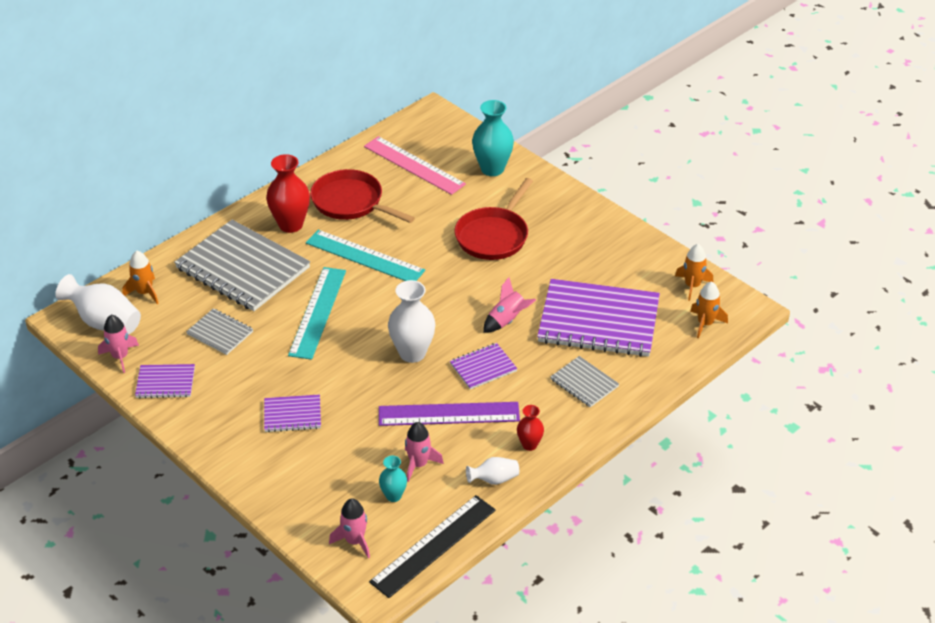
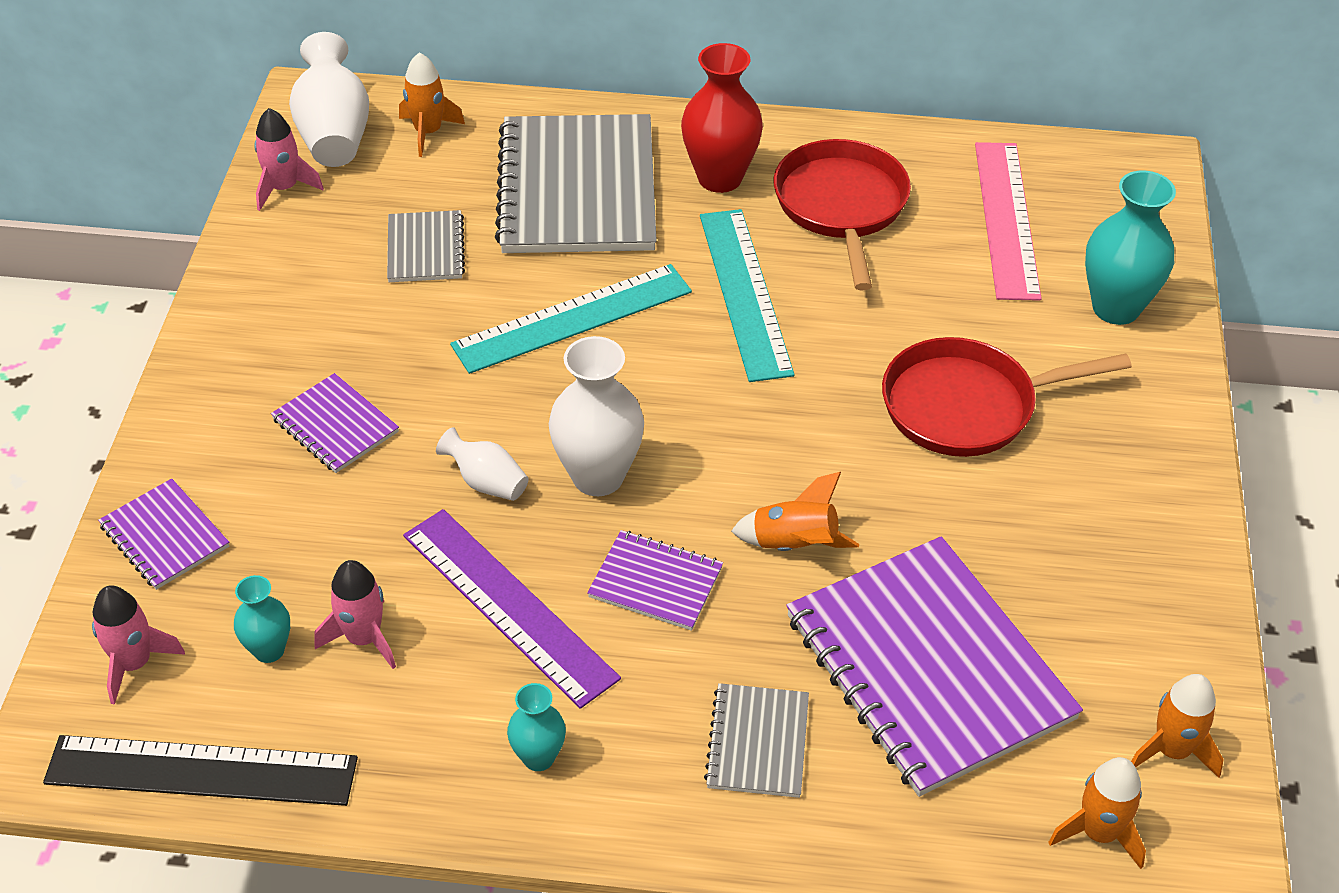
camera: 50 degrees right, 5 degrees up
(165, 382) = (277, 259): purple notebook -> purple notebook (164, 536)
(494, 479) = (415, 759): white vase -> white vase (486, 482)
(507, 320) = (794, 545): pink rocket -> orange rocket
(529, 445) = (538, 757): red vase -> turquoise vase

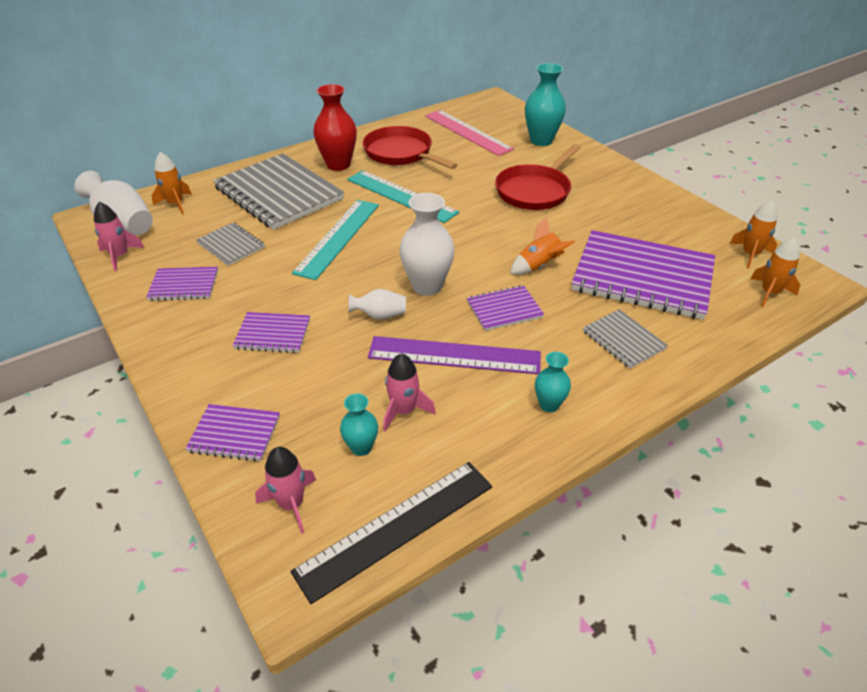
camera: 40 degrees left, 5 degrees down
(310, 282) = (184, 285): none -> purple notebook

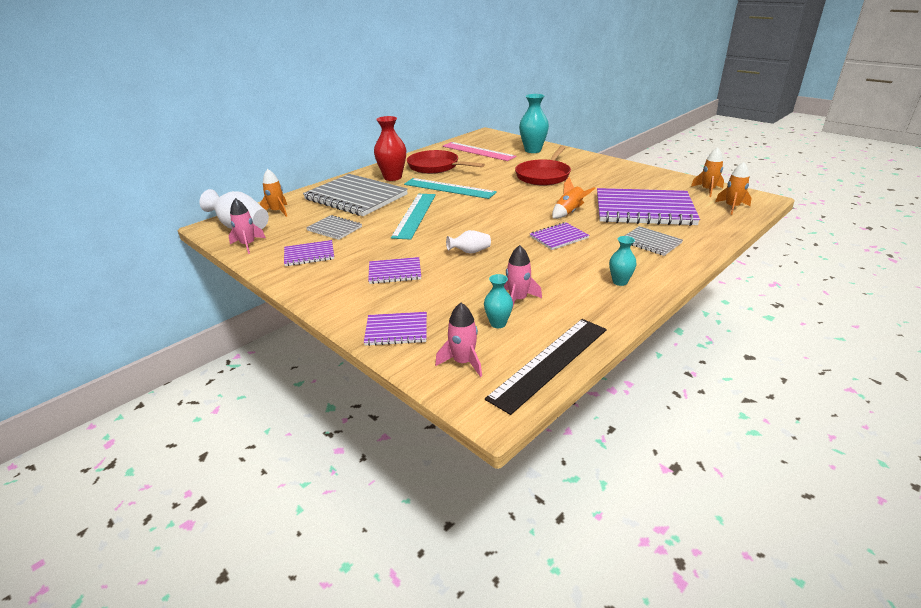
camera: 10 degrees left, 10 degrees down
(427, 286) = (496, 232): white vase -> none
(454, 355) = (537, 266): purple ruler -> none

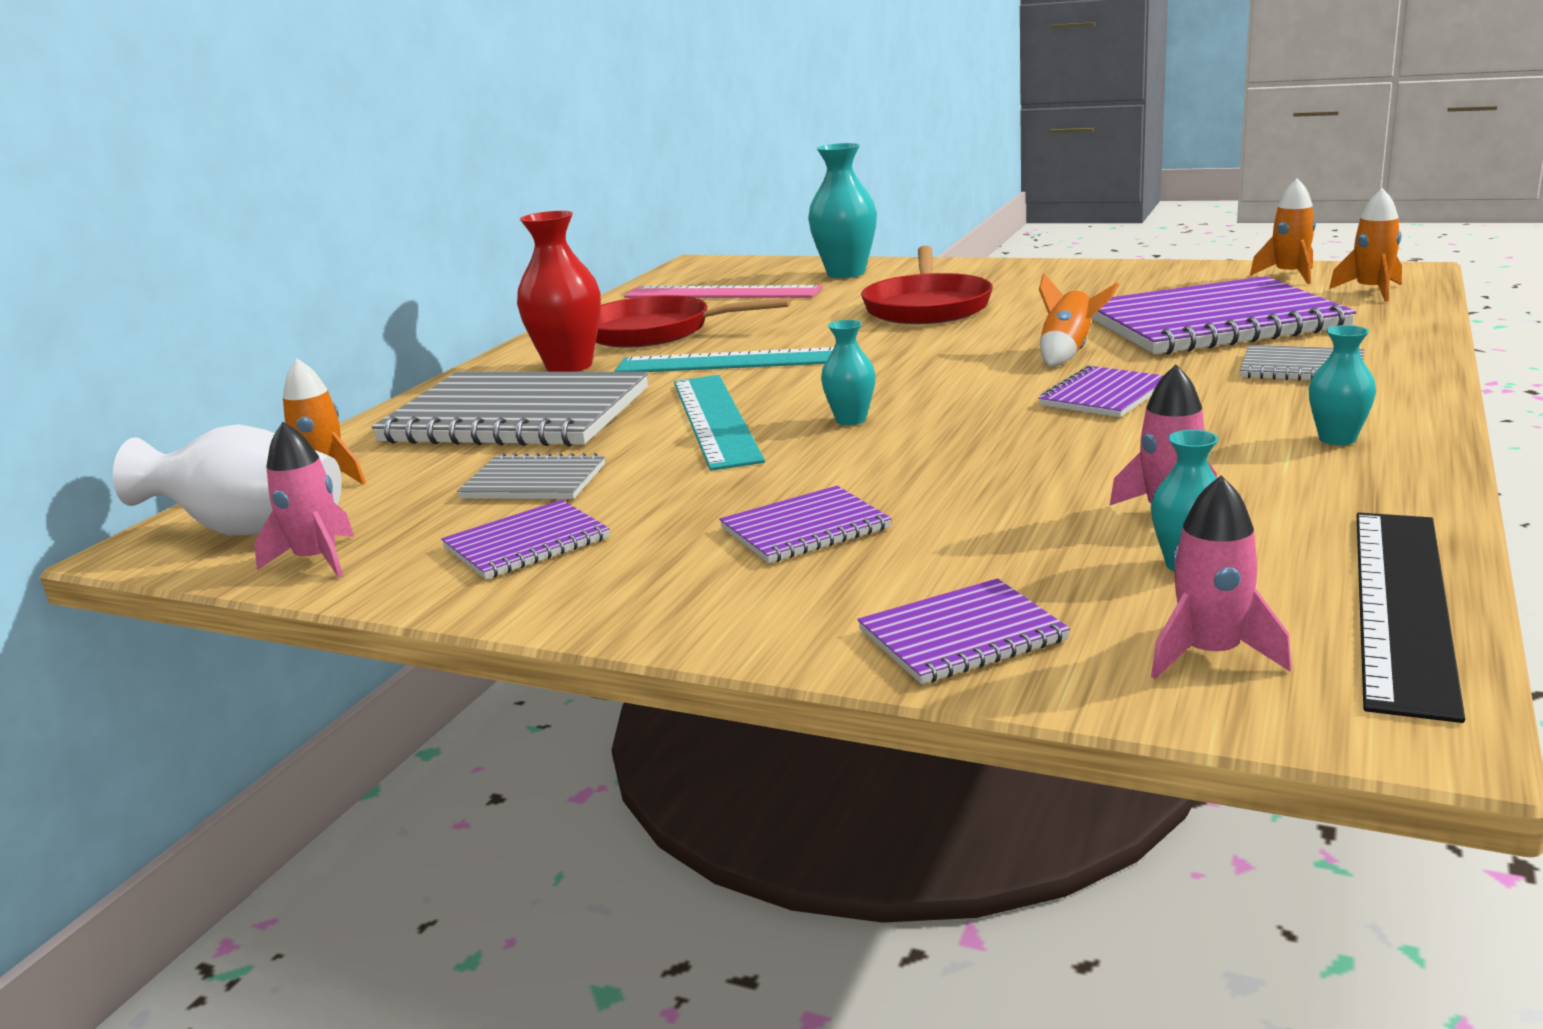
camera: 20 degrees left, 10 degrees down
(458, 227) = (851, 420): none -> turquoise vase
(470, 252) = (940, 456): white vase -> none

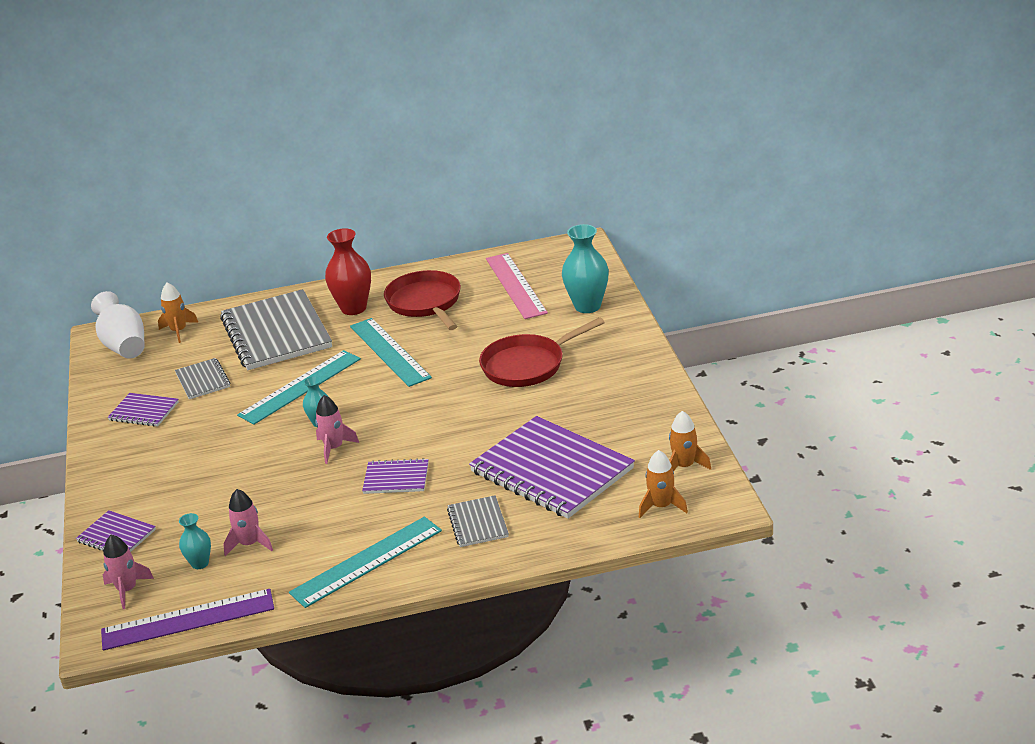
camera: 55 degrees right, 10 degrees up
(317, 560) = (107, 376): pink rocket -> pink rocket (334, 448)
(805, 528) = (189, 465): purple notebook -> none
(1068, 353) = (462, 444): orange rocket -> none
(1337, 439) = (367, 562): turquoise vase -> turquoise ruler
(1401, 604) = (188, 619): black ruler -> purple ruler

